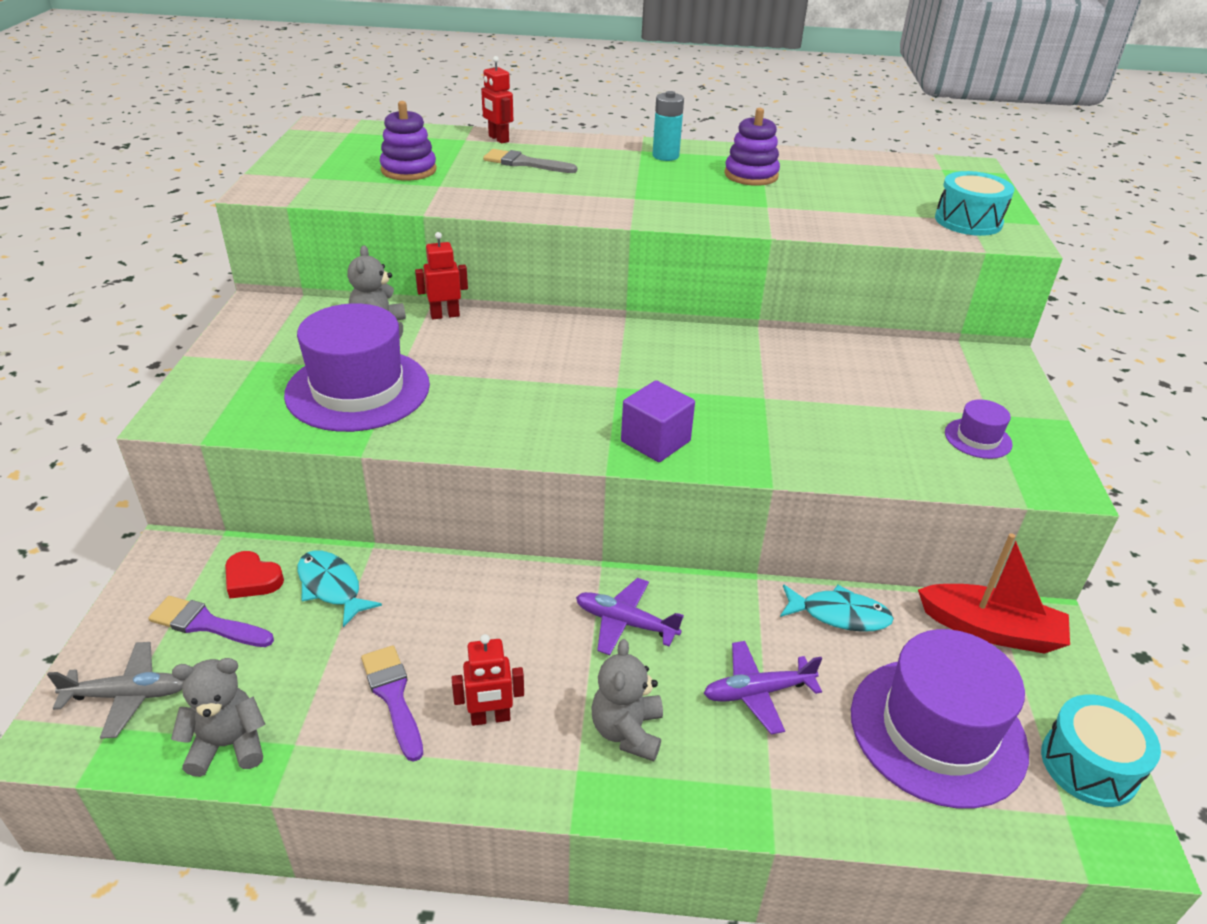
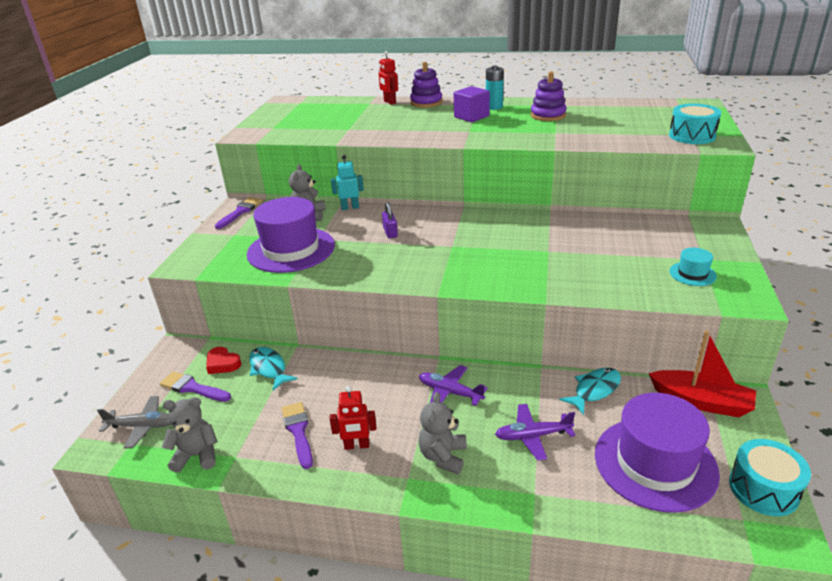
camera: 10 degrees right, 5 degrees down
(262, 319) = (240, 212): none -> purple brush
(408, 170) = (331, 121): purple stacking toy -> purple stacking toy (426, 102)
(445, 315) = (350, 207): red robot -> turquoise robot
(516, 361) = (390, 232): none -> purple padlock
(524, 163) = (403, 115): grey brush -> none
(655, 441) = (472, 277): purple cube -> purple cube (471, 117)
(839, 615) = (594, 390): turquoise fish -> turquoise fish turned 60 degrees counterclockwise
(978, 438) = (692, 274): purple hat -> turquoise hat

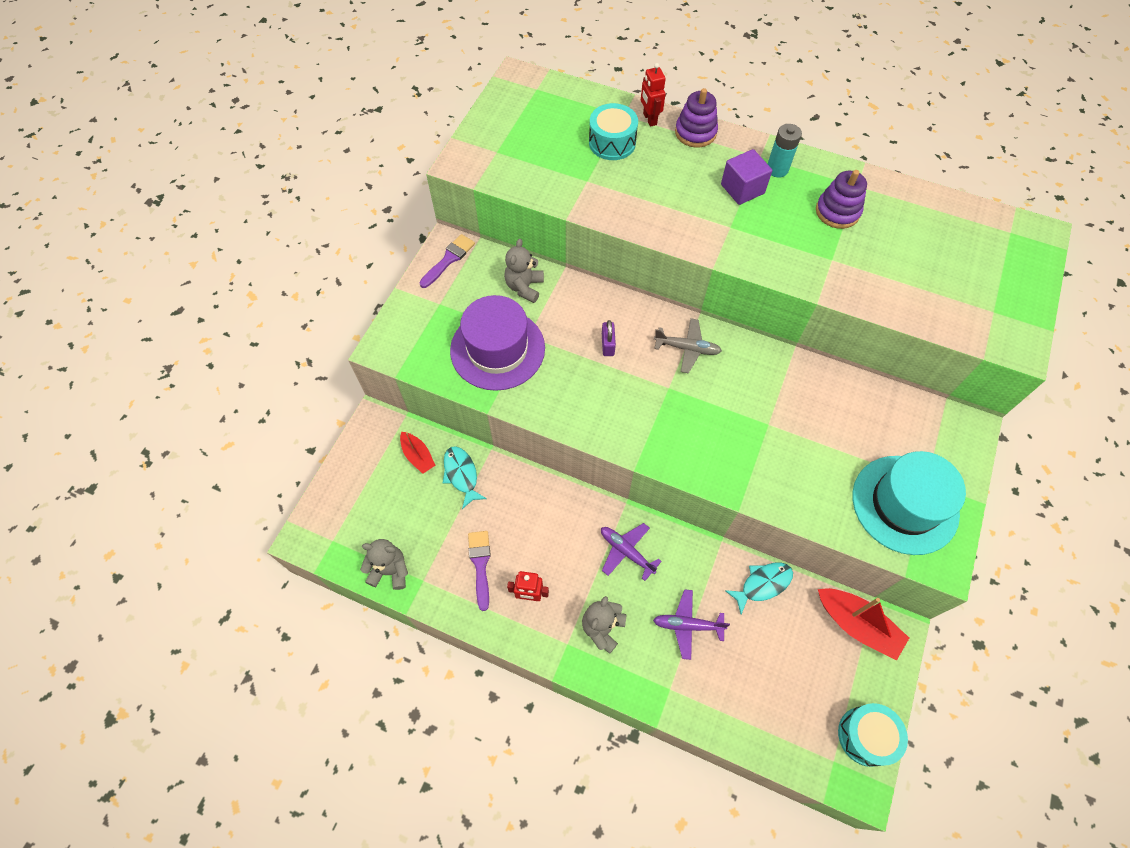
camera: 10 degrees right, 30 degrees up
(143, 426) = (343, 522): grey plane -> grey plane (687, 348)
(192, 388) = (388, 483): purple brush -> none
(222, 363) = (418, 456): red heart -> red boat
(350, 207) = (572, 282): turquoise robot -> none
(655, 463) = (785, 684): purple hat -> none
(692, 136) = (992, 314): turquoise drum -> turquoise drum (612, 142)
(692, 274) = (905, 504): turquoise hat -> turquoise hat, size x2.25

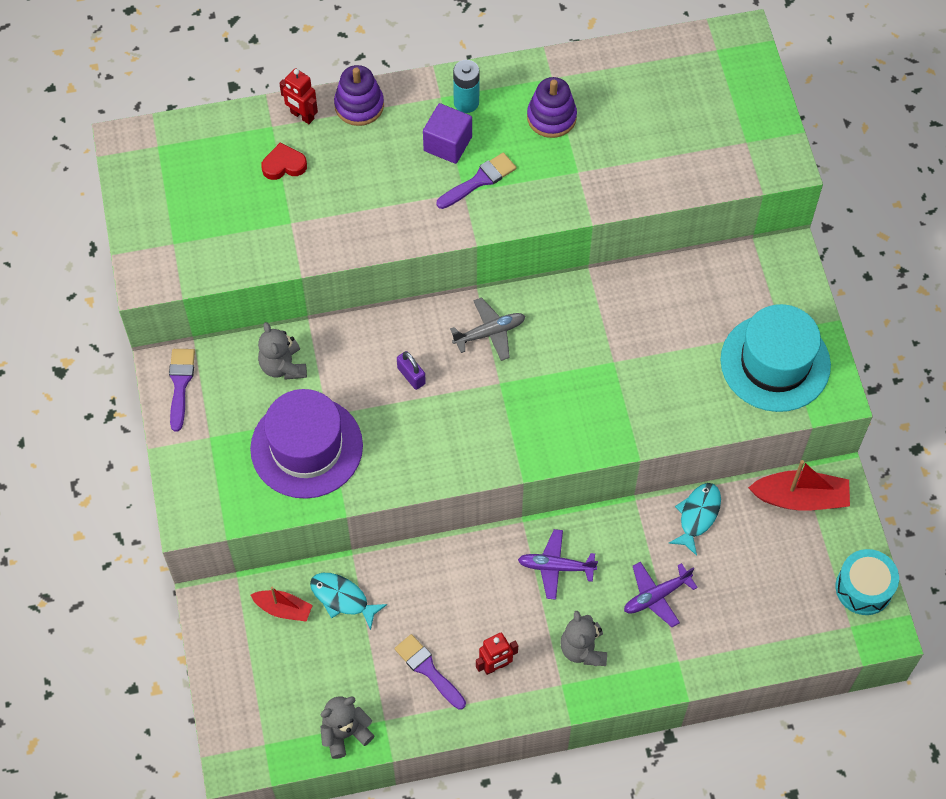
camera: 35 degrees left, 0 degrees up
(612, 142) = (284, 165): turquoise drum -> red heart
(748, 225) = (479, 180): none -> purple brush

